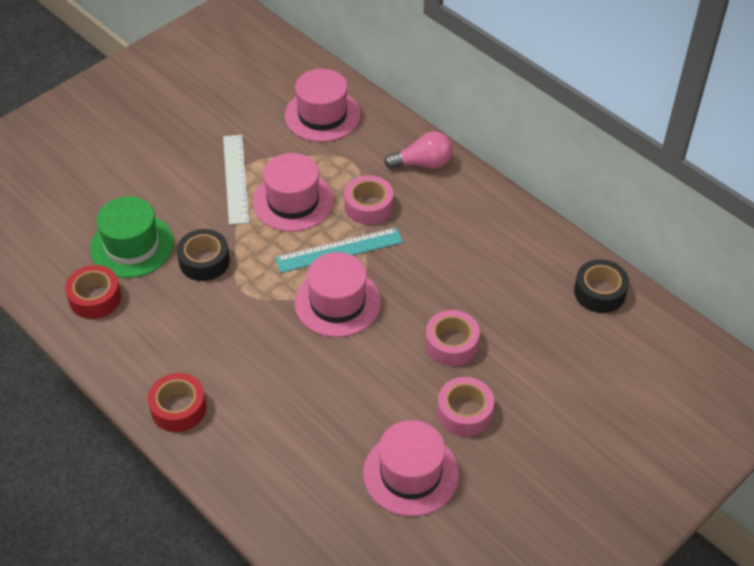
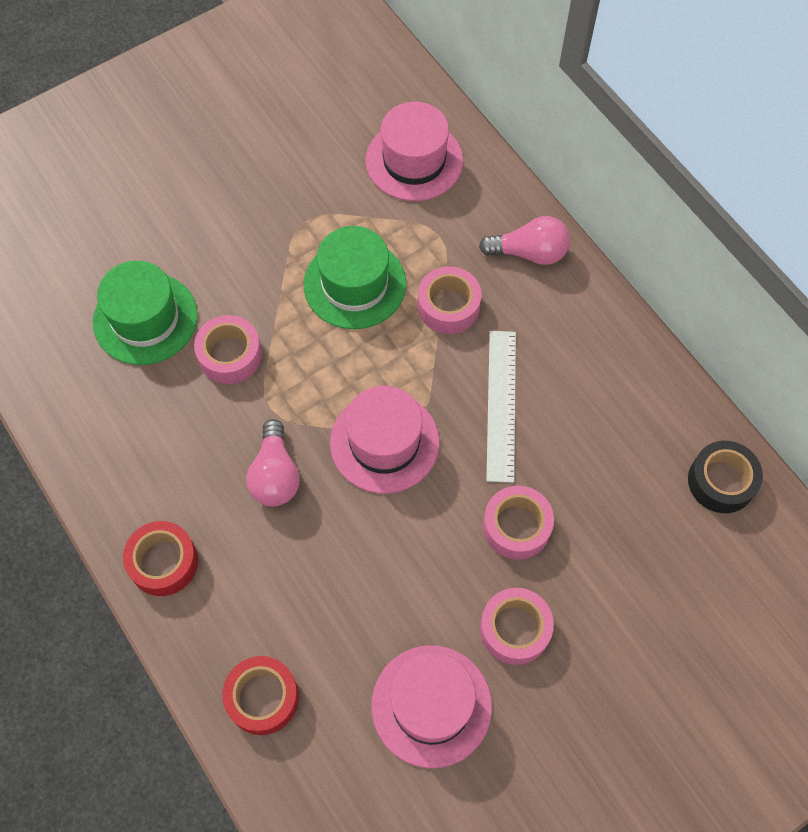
camera: 10 degrees right, 15 degrees up
(95, 298) = (88, 387): red tape -> red tape (262, 698)
(204, 261) = (230, 355): black tape -> pink tape
(236, 178) = (289, 239): white ruler -> white ruler (501, 405)
(256, 336) = (275, 475): none -> pink light bulb
(293, 201) = (354, 284): pink hat -> green hat
(339, 250) = (400, 365): turquoise ruler -> none

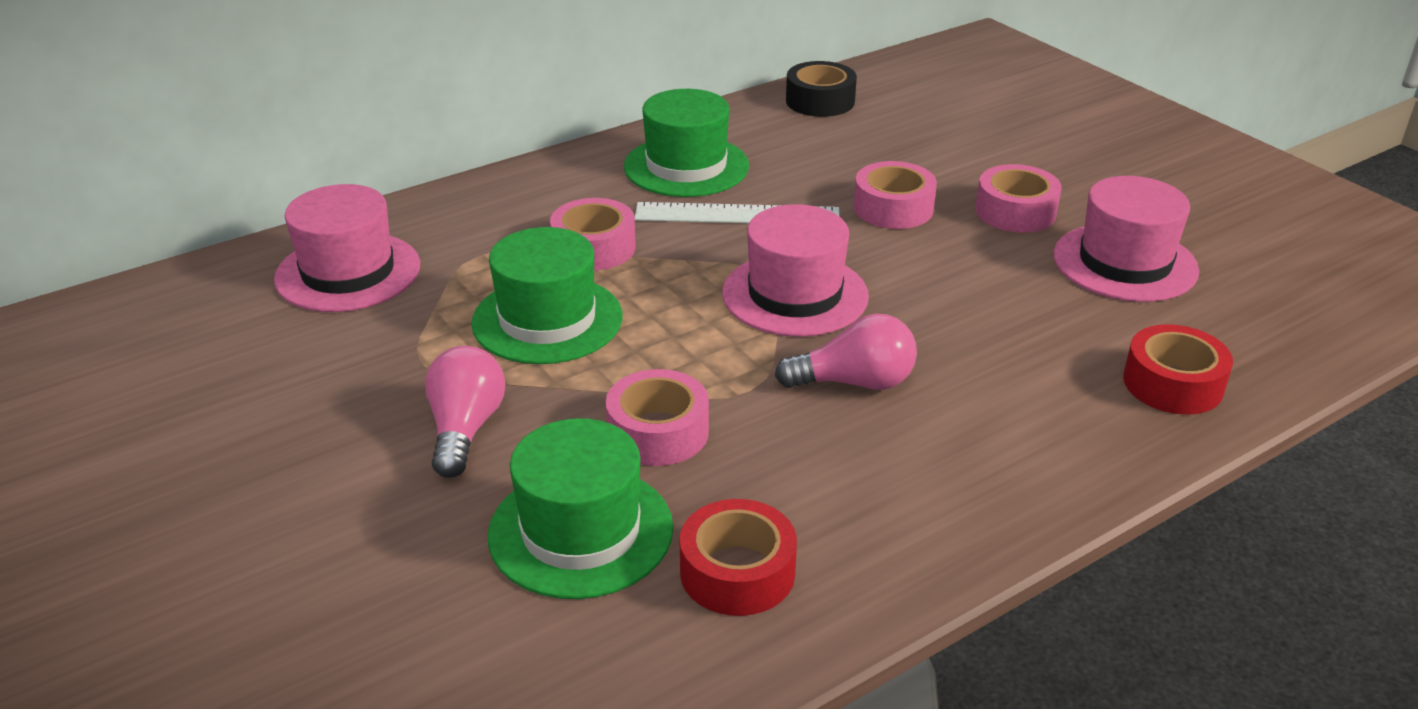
camera: 90 degrees left, 30 degrees down
(163, 562) = (1013, 484): red tape -> red tape (737, 572)
(529, 252) = (523, 192): pink light bulb -> pink light bulb (465, 429)
(580, 367) = (686, 166): none -> green hat

